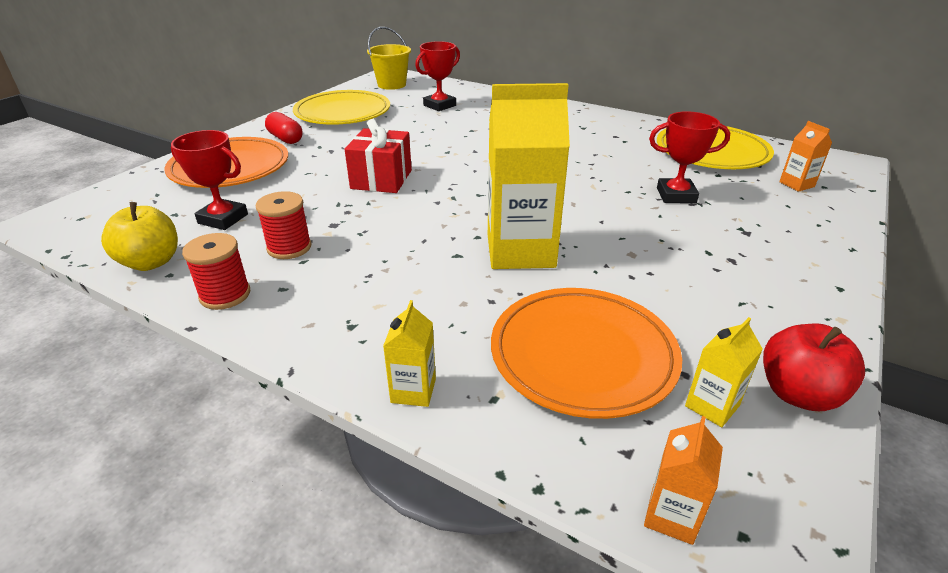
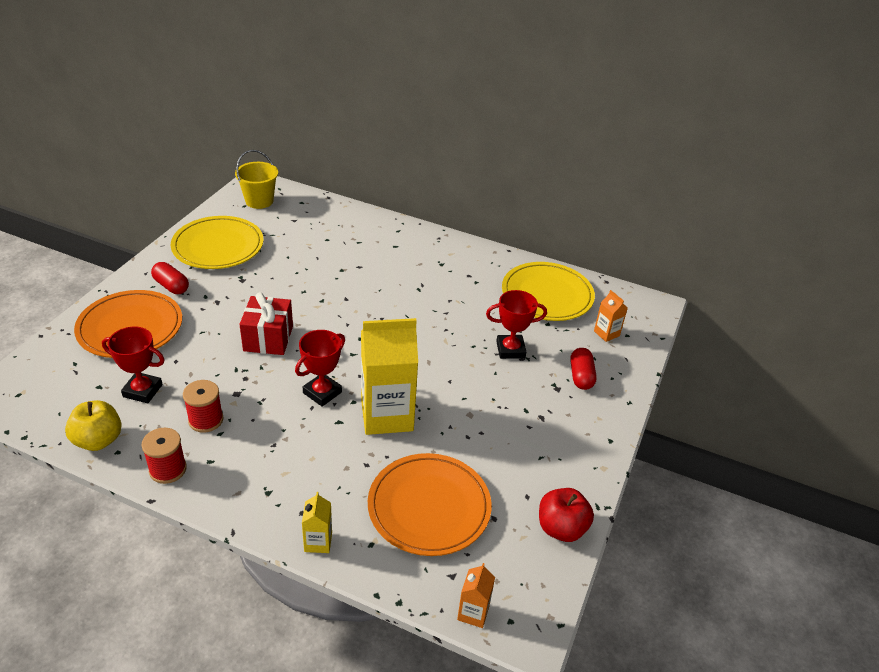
camera: 10 degrees left, 5 degrees up
(439, 105) = (309, 234): red trophy -> red trophy (322, 392)
(712, 406) = (507, 540): yellow carton -> none
(775, 222) = (581, 376): none -> red capsule

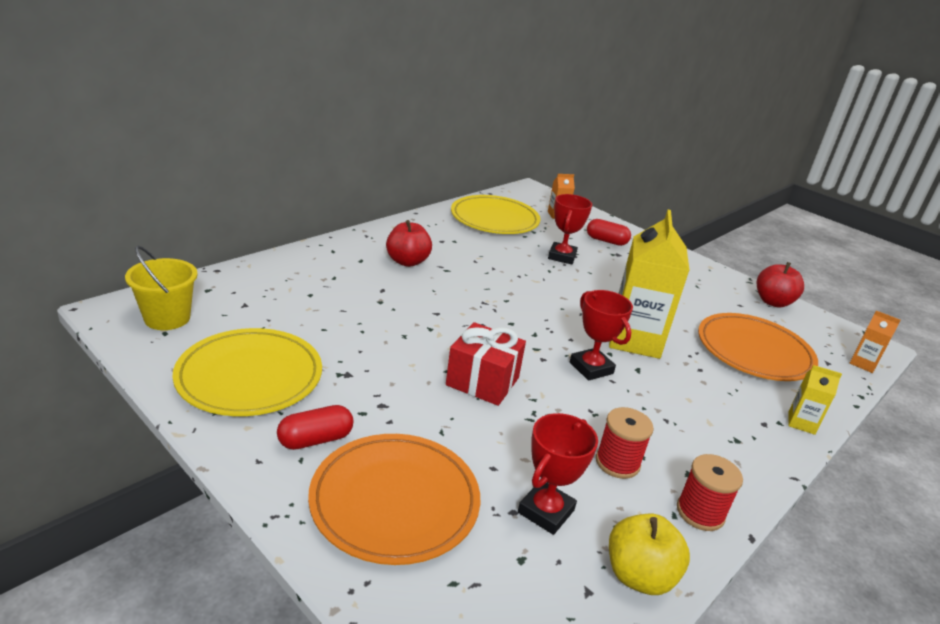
camera: 70 degrees left, 10 degrees down
(414, 267) = (407, 261): none -> red apple

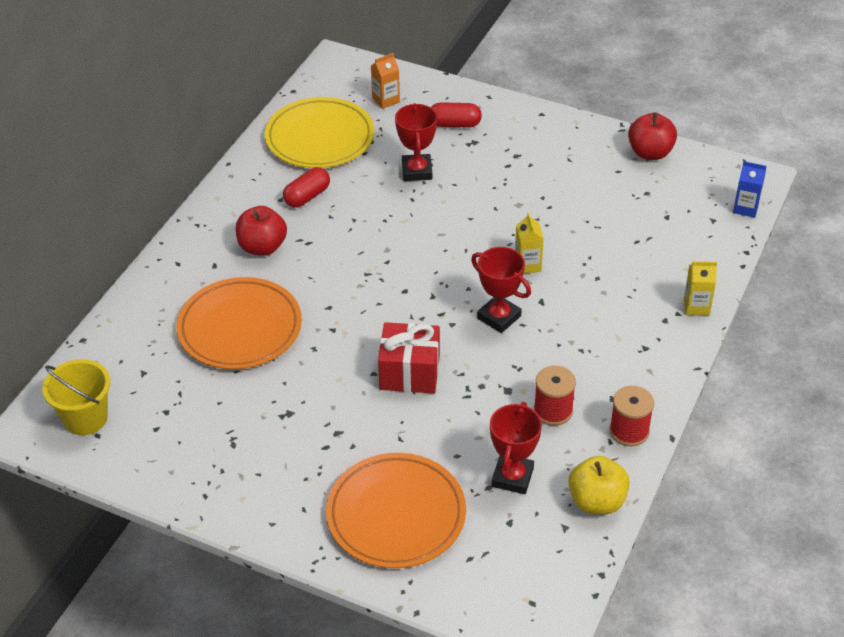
camera: 15 degrees left, 15 degrees up
(250, 377) = (208, 450): yellow plate -> none
(315, 439) = (303, 487): red capsule -> red capsule (307, 196)
(634, 340) = (527, 265): yellow carton -> yellow carton, size x0.45
(754, 351) = (642, 233): orange plate -> orange plate (240, 328)
(863, 364) = (745, 208): orange carton -> blue carton

